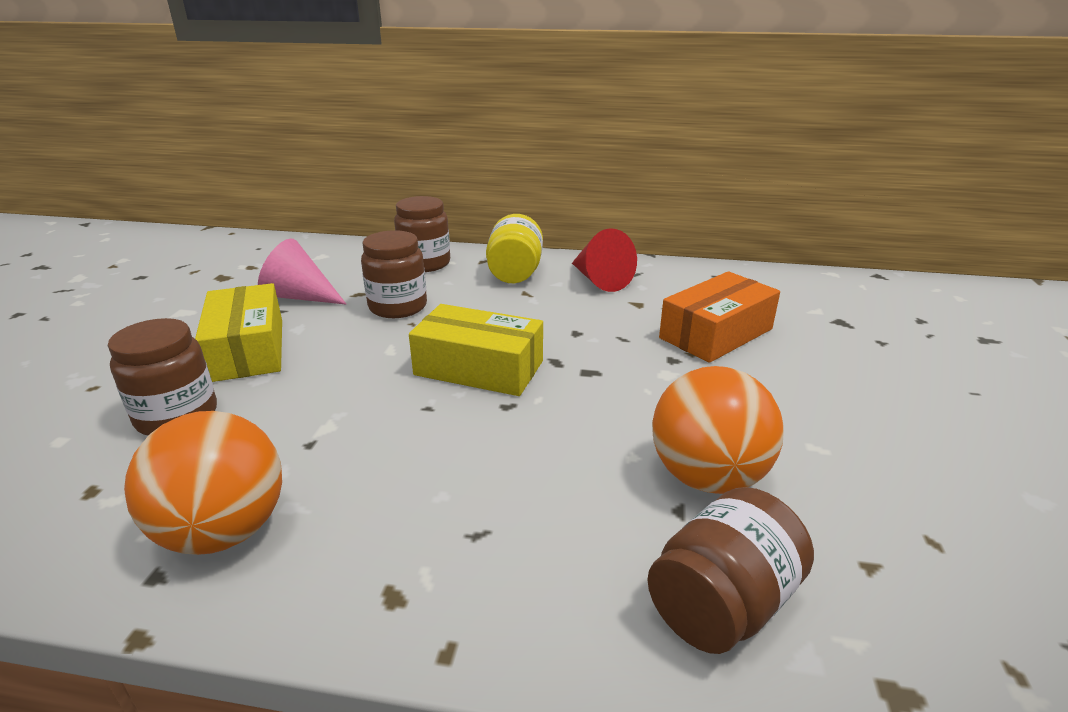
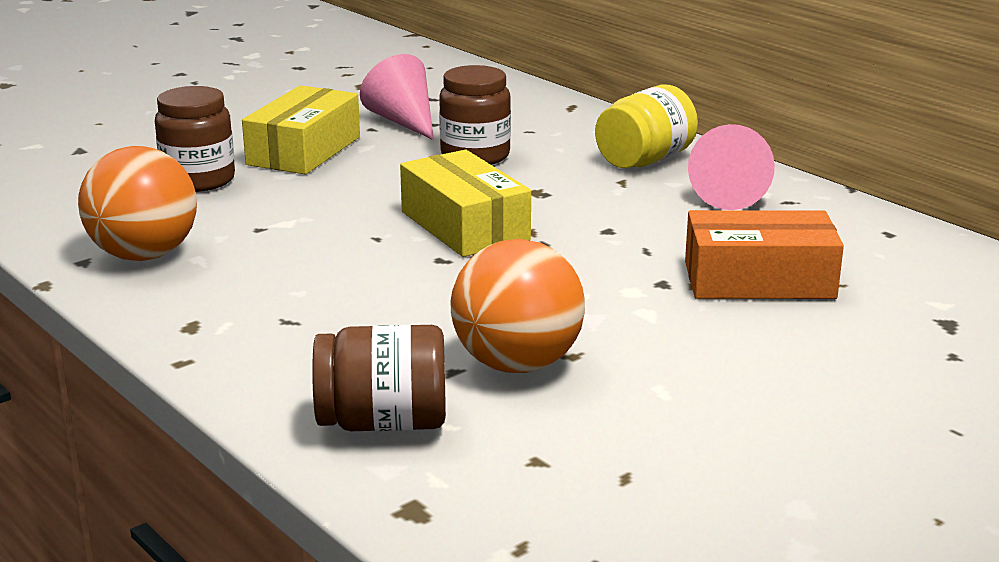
camera: 40 degrees right, 5 degrees down
(425, 263) = (566, 125): brown jar -> none
(599, 280) = (728, 194): red cone -> pink cone

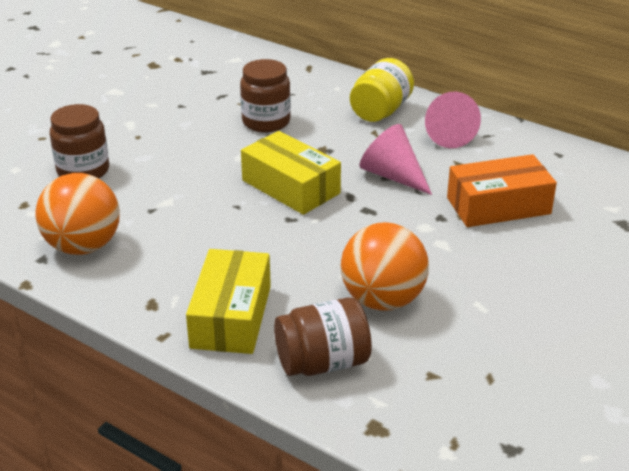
camera: 15 degrees left, 10 degrees up
(304, 151) = (144, 133): yellow box -> yellow box (231, 316)
(403, 122) = (200, 96): pink cone -> pink cone (392, 176)

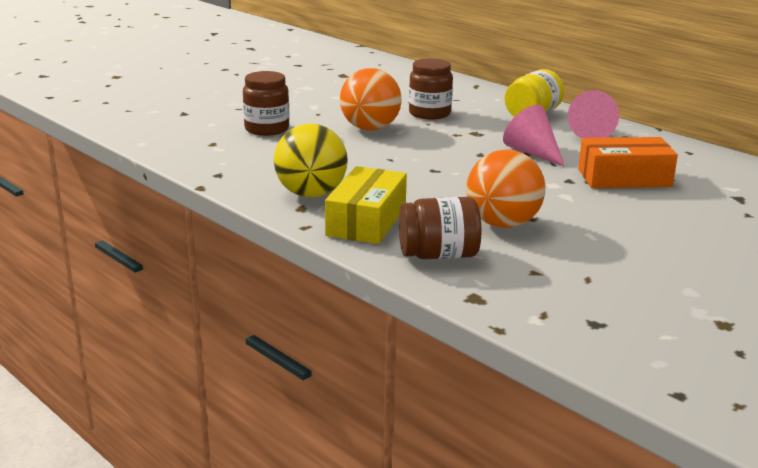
camera: 10 degrees right, 10 degrees down
(83, 246) = (254, 170): orange ball -> orange ball (370, 128)
(158, 278) = (311, 194): none -> yellow ball
(290, 187) = (440, 152): yellow box -> none

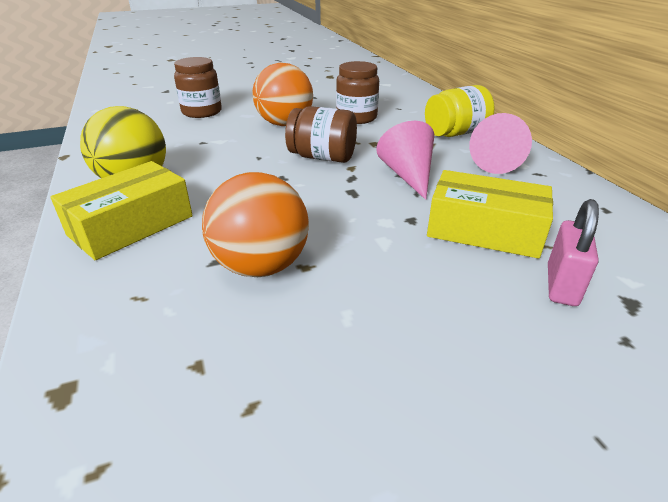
camera: 25 degrees right, 10 degrees up
(438, 255) = (128, 296): brown jar -> brown jar (322, 157)
(624, 178) = (484, 230): orange box -> yellow box
(696, 197) = (561, 285): none -> pink padlock

